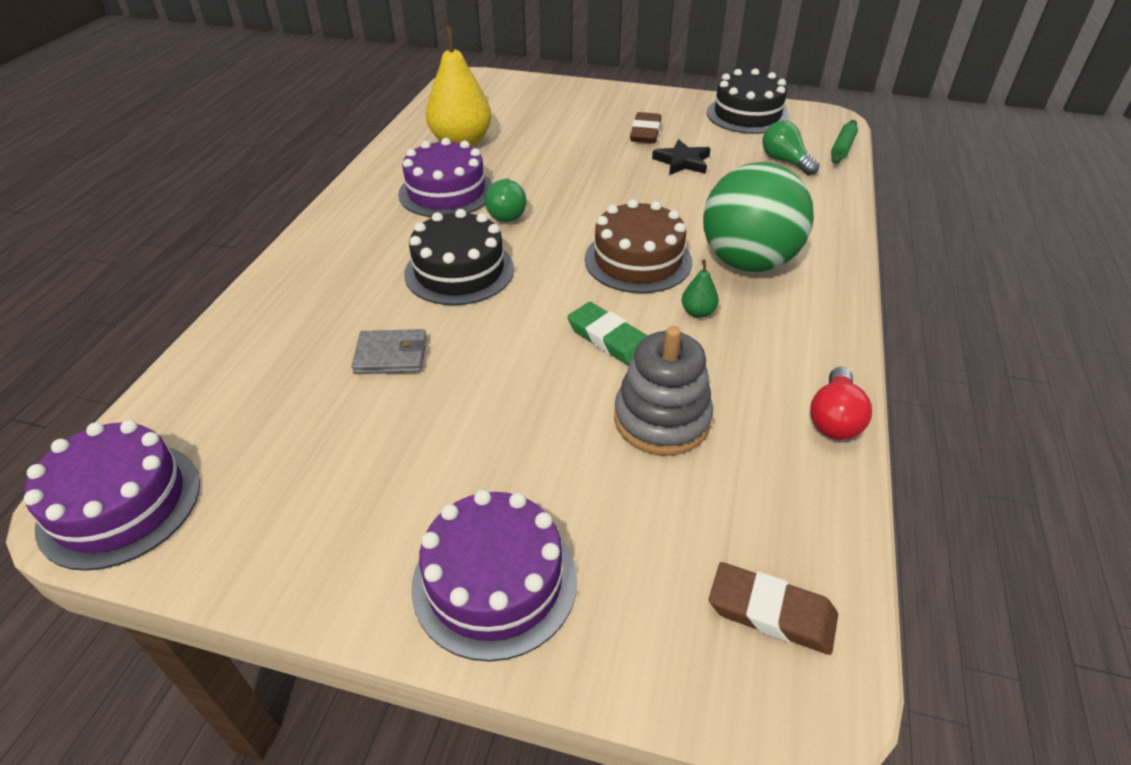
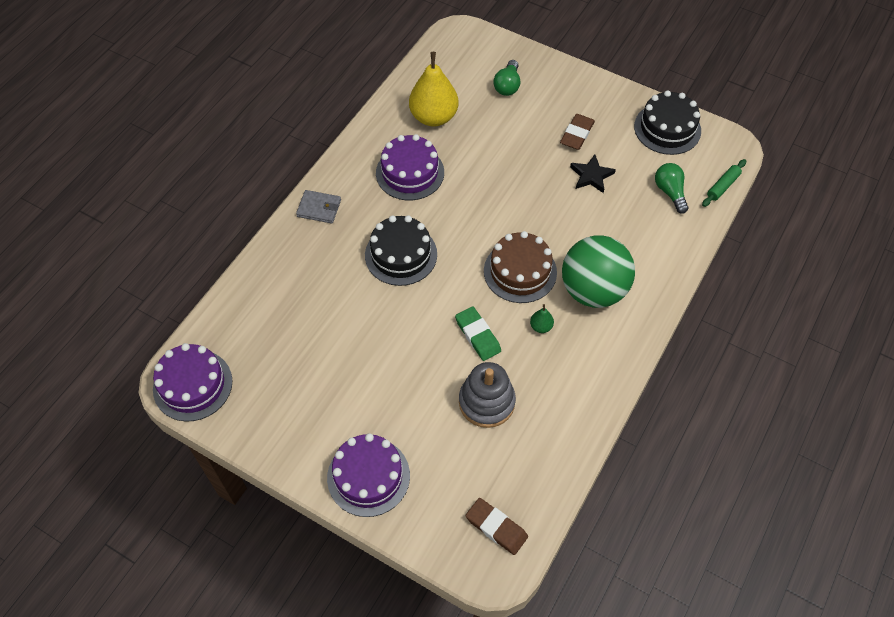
camera: 15 degrees right, 15 degrees up
(391, 355) = (345, 317): grey wallet -> grey wallet (319, 208)
(507, 212) = (446, 204): green light bulb -> green light bulb (507, 86)
(834, 419) = (586, 426): red light bulb -> none

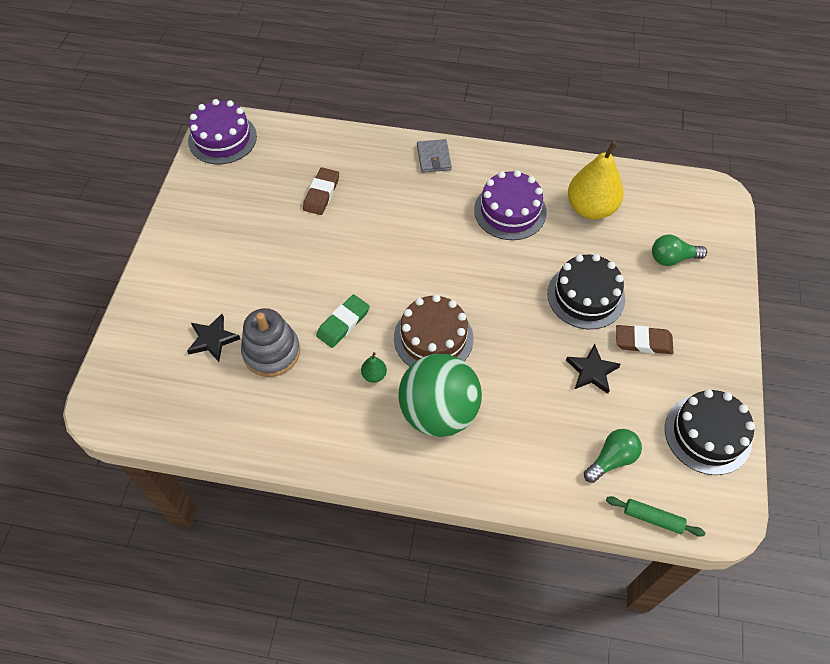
camera: 70 degrees right, 0 degrees up
(368, 476) = (170, 283): purple cake -> none
(401, 255) = (410, 234): black cake -> black cake (586, 296)
(453, 450) = (212, 339): none -> black star
(496, 527) = (143, 397): brown eraser -> brown eraser (321, 194)

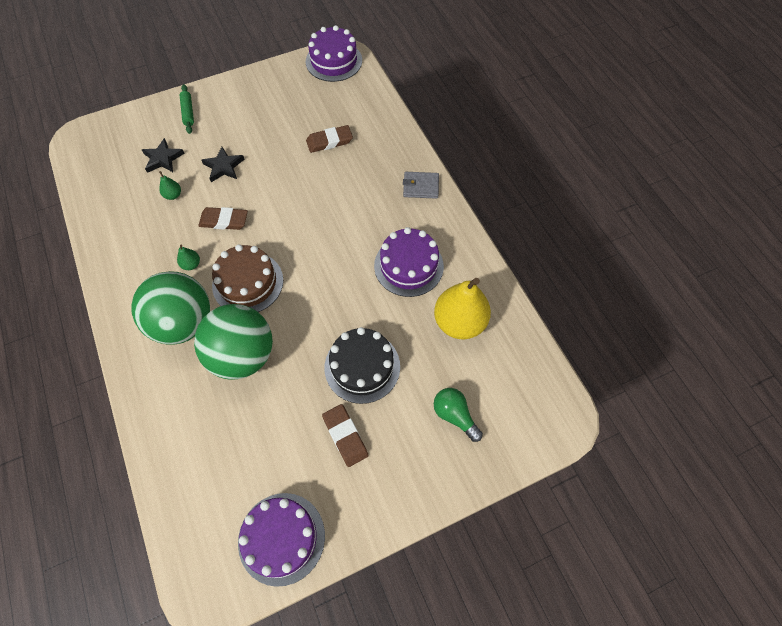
camera: 55 degrees right, 5 degrees up
(271, 352) = (173, 195): grey stacking toy -> green pear
(343, 323) = (224, 221): green eraser -> brown eraser
(433, 158) = (420, 186): grey wallet -> grey wallet turned 45 degrees clockwise
(510, 379) = (243, 355): none -> green ball
(592, 371) = (288, 410): black star -> black star (224, 166)
(612, 459) = (211, 470): green light bulb -> none
(653, 518) = (172, 531): green rolling pin -> green rolling pin (188, 112)
(707, 434) = (281, 538): black cake -> purple cake

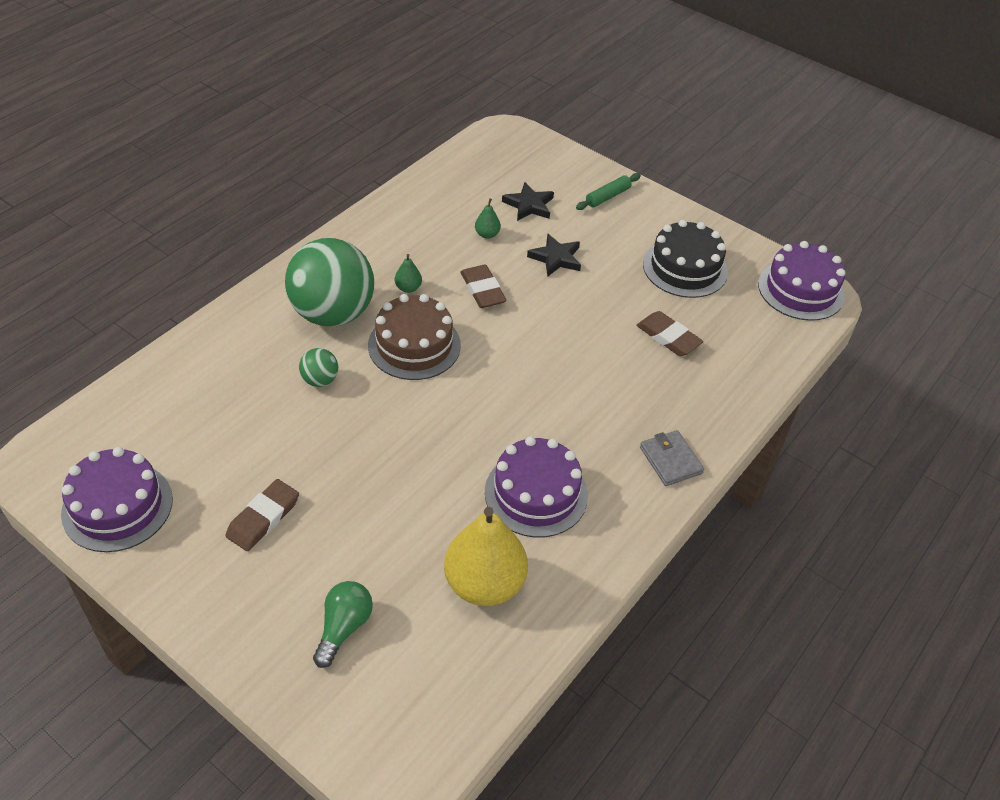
camera: 60 degrees right, 15 degrees down
(243, 355) = (320, 380): green ball -> green ball, size x0.42
(362, 366) = (362, 499): black cake -> black cake (685, 268)

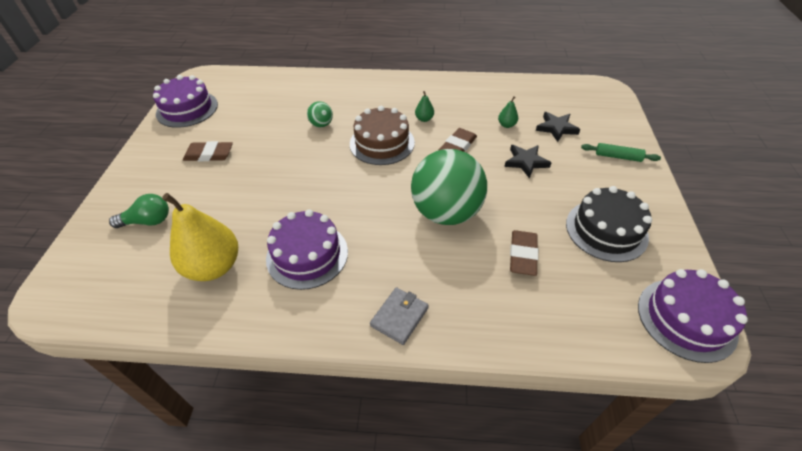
camera: 60 degrees right, 0 degrees up
(333, 313) = (374, 105): green ball -> green ball (446, 212)

